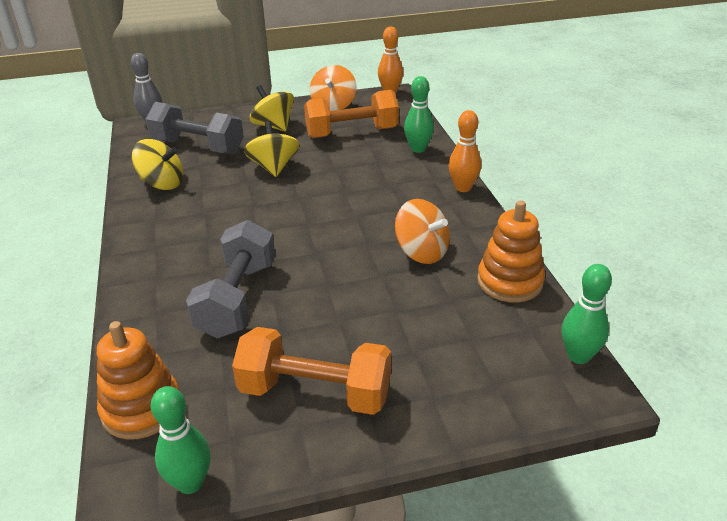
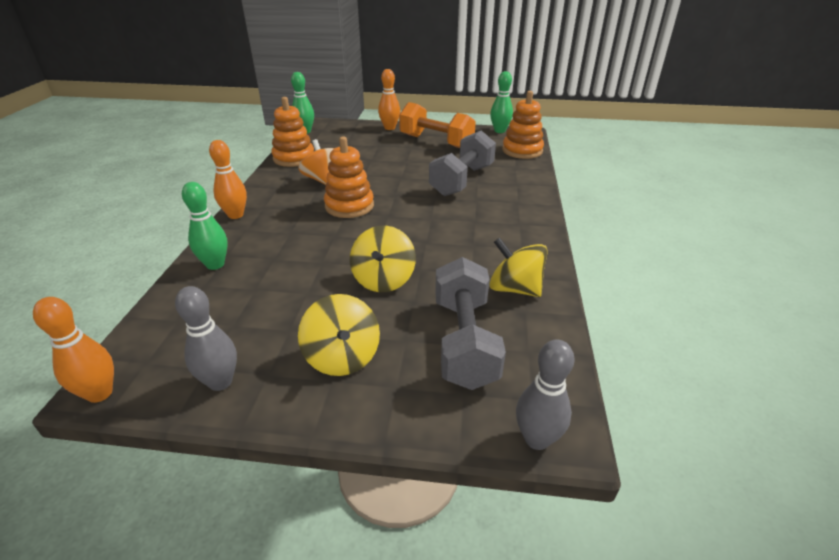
camera: 160 degrees left, 0 degrees up
(198, 147) = (464, 341): grey dumbbell -> grey dumbbell turned 45 degrees clockwise
(333, 106) = (220, 382): orange spinning top -> grey bowling pin
(352, 133) = (255, 310): orange dumbbell -> none
(358, 224) = (349, 206): none -> orange stacking toy
(435, 420) = (389, 128): none -> orange bowling pin

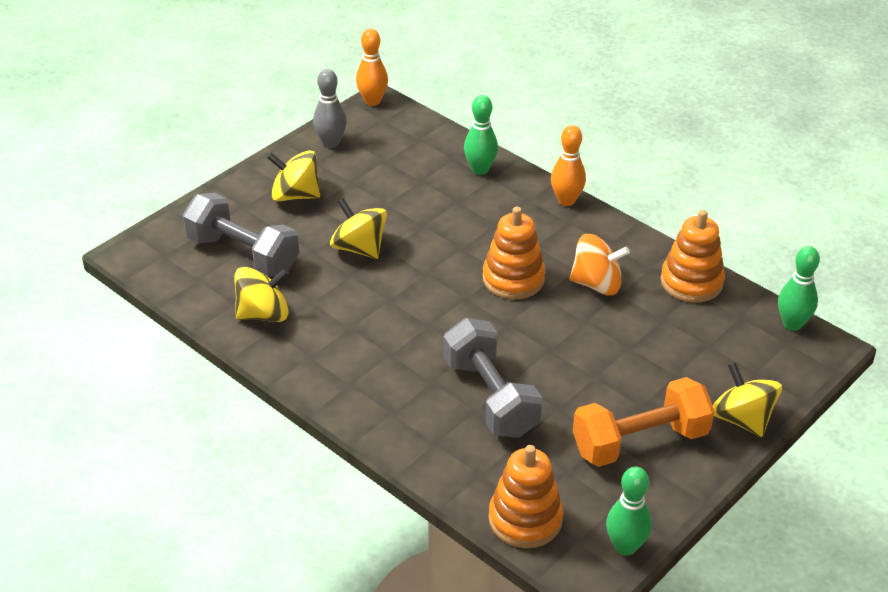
camera: 125 degrees right, 5 degrees up
(389, 128) = (742, 419): orange bowling pin -> yellow spinning top
(537, 439) = (140, 240): grey bowling pin -> none

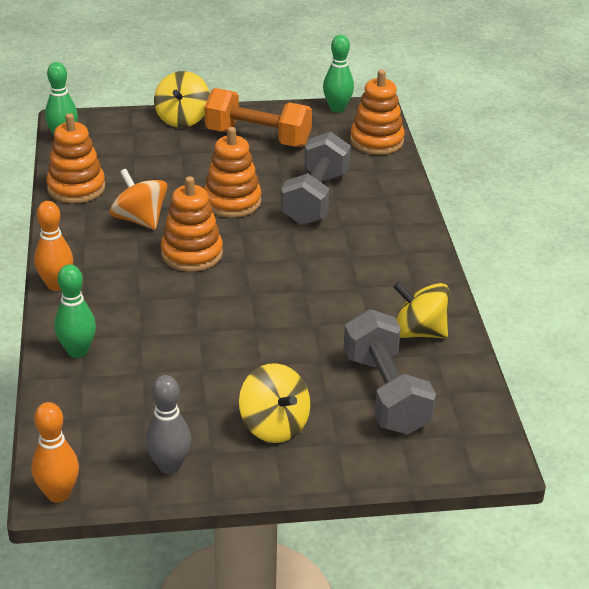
camera: 140 degrees left, 5 degrees down
(359, 248) = (277, 342): yellow spinning top -> none
(554, 347) = (232, 202): none -> orange stacking toy

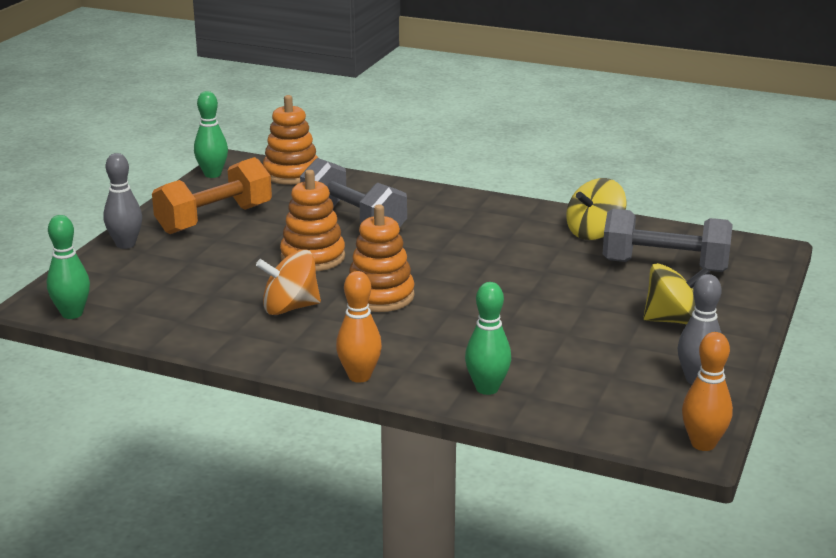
camera: 60 degrees left, 10 degrees down
(76, 188) = (186, 328): orange stacking toy -> none
(182, 119) = (125, 244): yellow spinning top -> grey bowling pin

